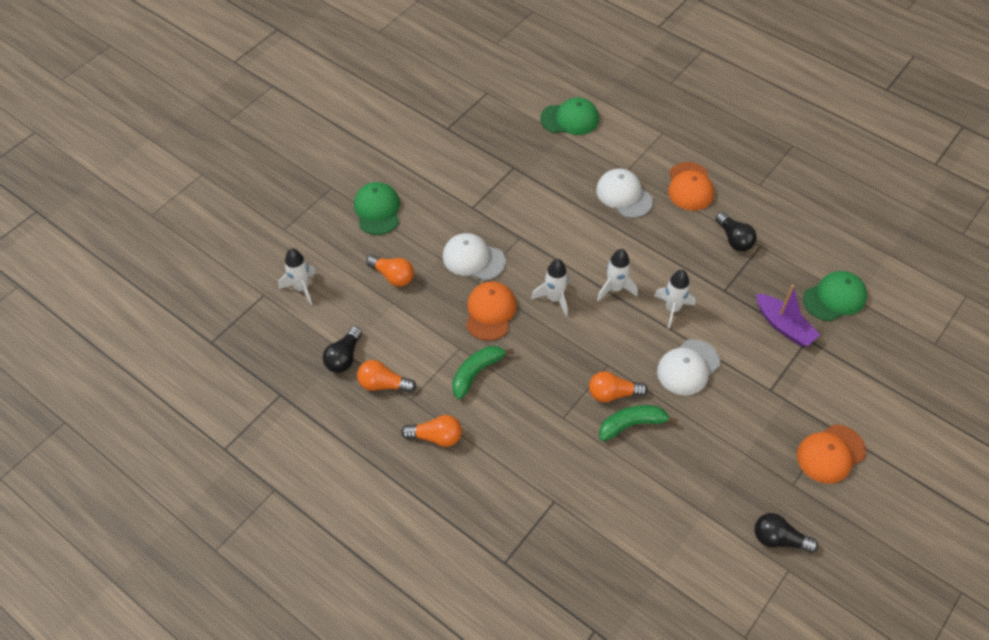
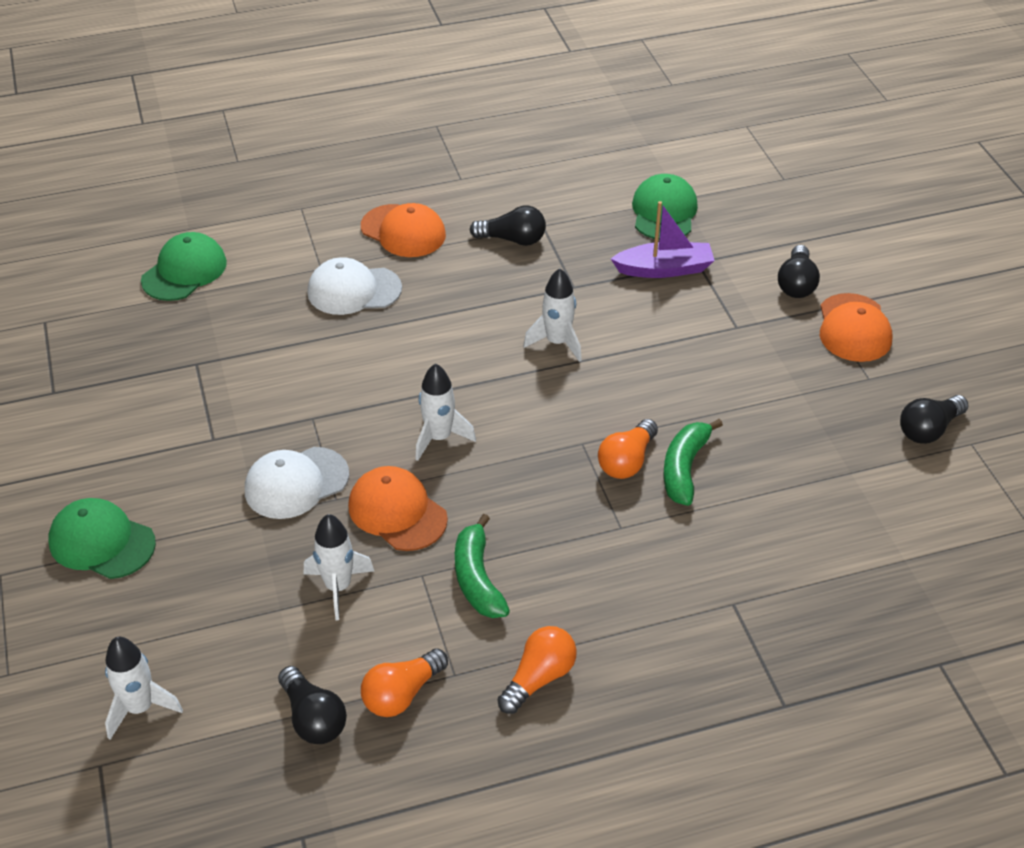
camera: 55 degrees left, 10 degrees down
(393, 276) = (233, 585): orange light bulb -> none
(615, 289) = (480, 375): white rocket -> white rocket (338, 587)
(688, 367) = (649, 375): white cap -> none
(840, 402) = (796, 284): none -> black light bulb

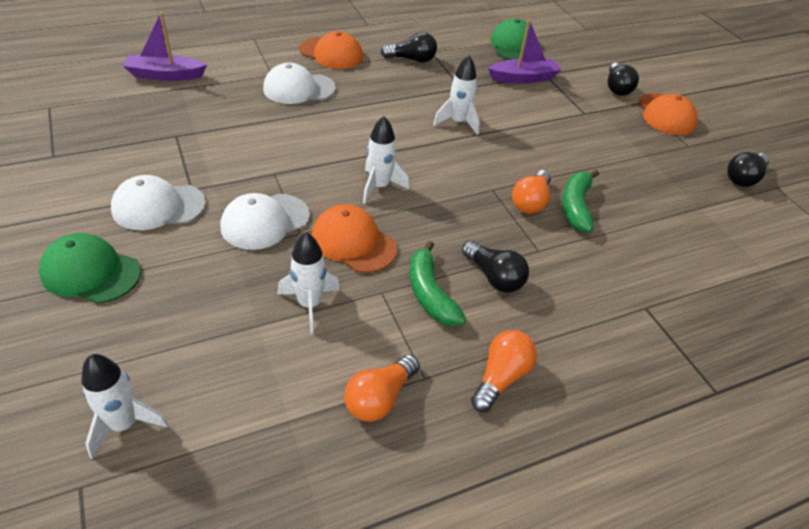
camera: 10 degrees left, 0 degrees up
(174, 461) = (158, 206): none -> white cap
(184, 271) = (165, 75): green cap -> purple boat
(313, 718) = (298, 426): black light bulb -> black light bulb (494, 277)

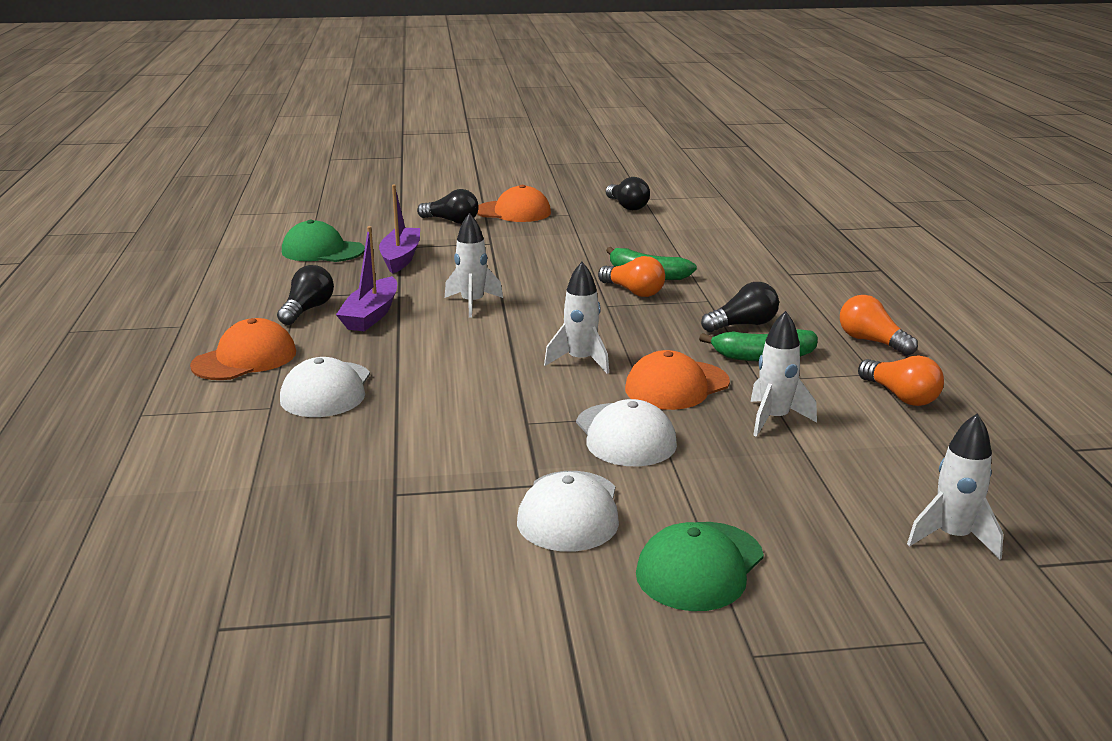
camera: 70 degrees left, 20 degrees down
(165, 75) = (197, 500): purple boat -> purple boat (371, 315)

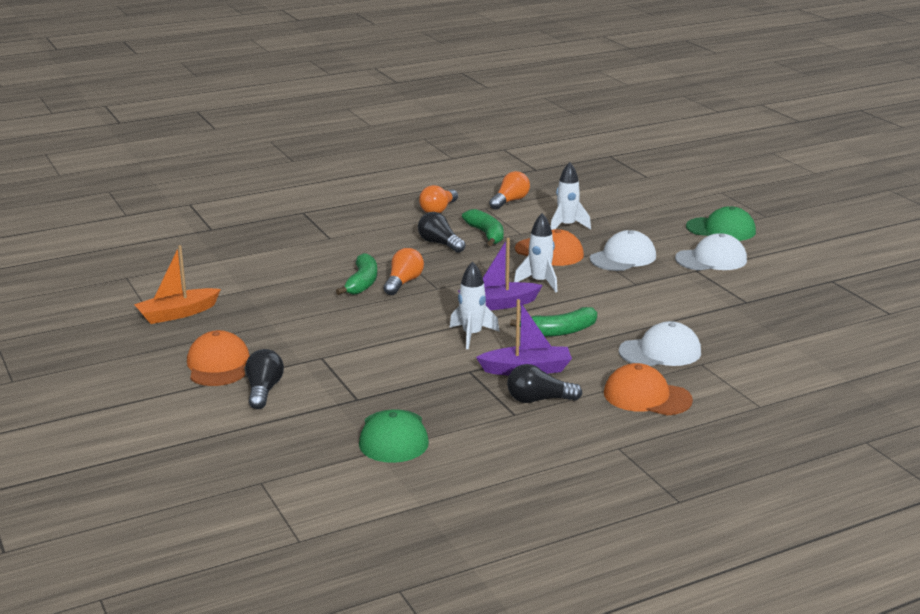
camera: 110 degrees left, 0 degrees up
(400, 258) = (388, 390): purple boat -> purple boat (498, 304)
(437, 346) = (559, 331): none -> green banana
(627, 206) = (177, 314): black light bulb -> orange boat
(952, 537) = (642, 189): white rocket -> none

